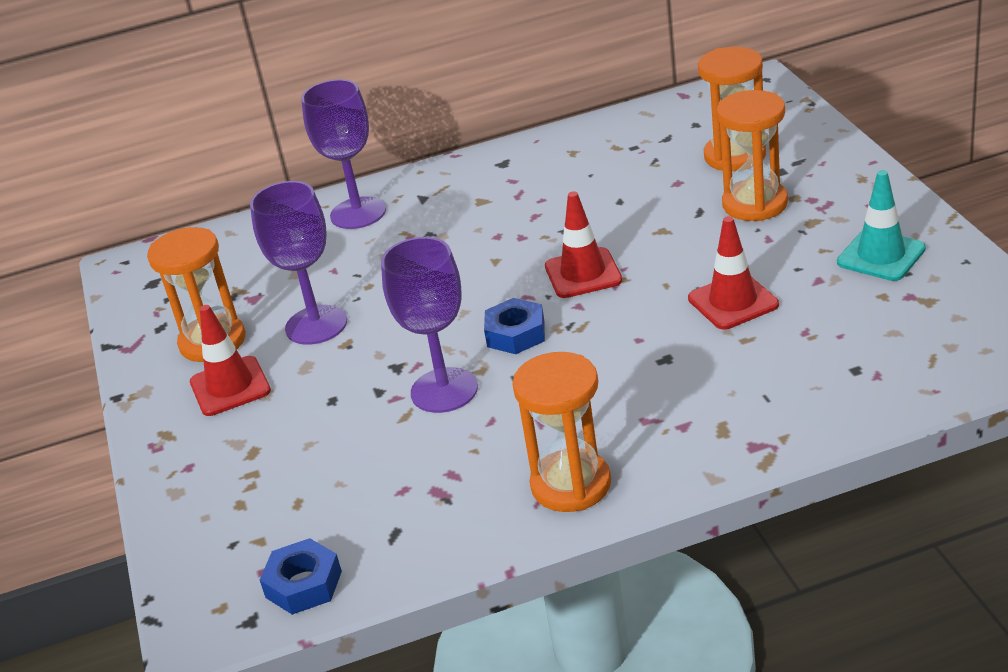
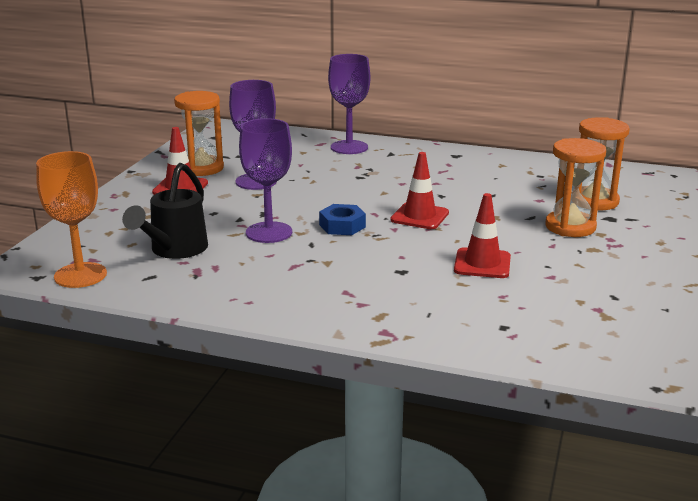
camera: 30 degrees right, 10 degrees down
(303, 584) = (80, 275): blue nut -> orange goblet
(367, 480) = (175, 250): none -> black watering can
(571, 485) = (261, 299): orange hourglass -> none
(881, 256) = (611, 282): turquoise traffic cone -> none

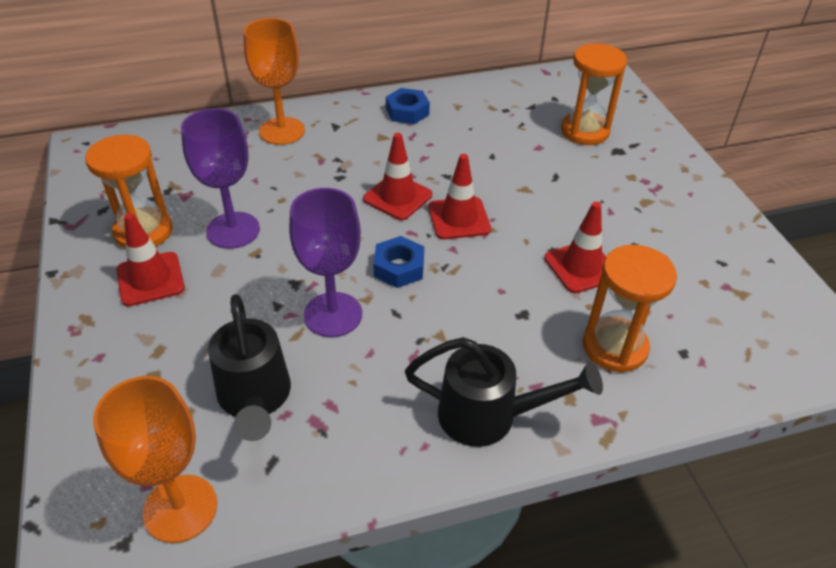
camera: 35 degrees left, 20 degrees up
(308, 304) = (488, 416): none -> black watering can
(349, 147) = (282, 131): purple goblet -> orange goblet
(388, 195) = (397, 197): none -> red traffic cone
(456, 159) = (407, 112): none -> blue nut
(570, 227) = (600, 177): orange hourglass -> orange hourglass (614, 347)

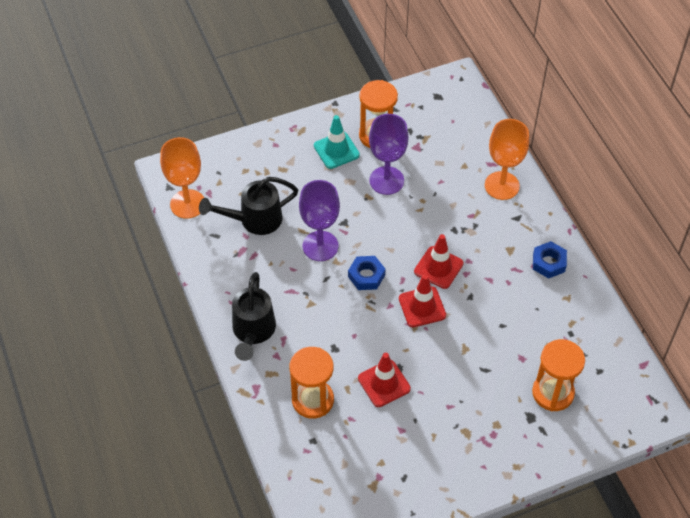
camera: 85 degrees right, 10 degrees up
(150, 279) = (336, 150): red traffic cone -> turquoise traffic cone

